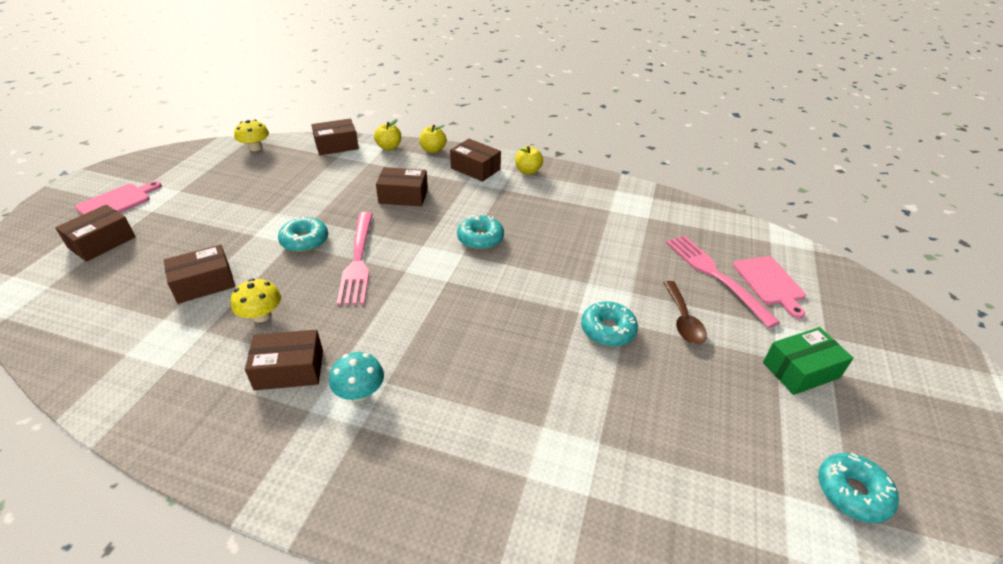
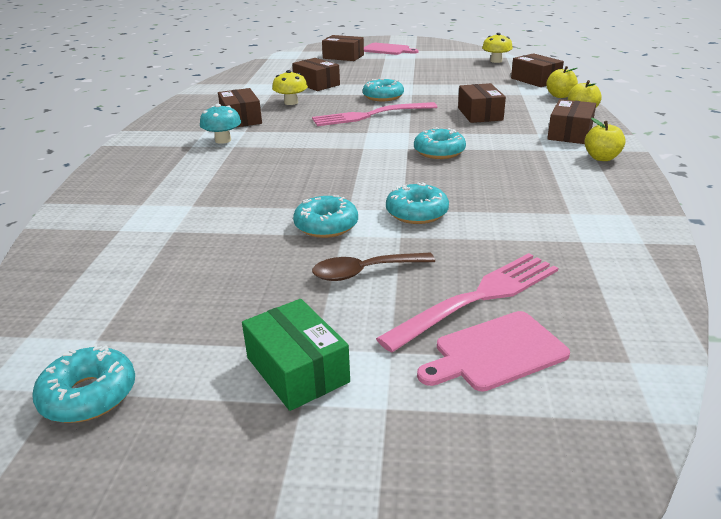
camera: 80 degrees right, 10 degrees down
(595, 276) = (417, 213): none -> turquoise donut

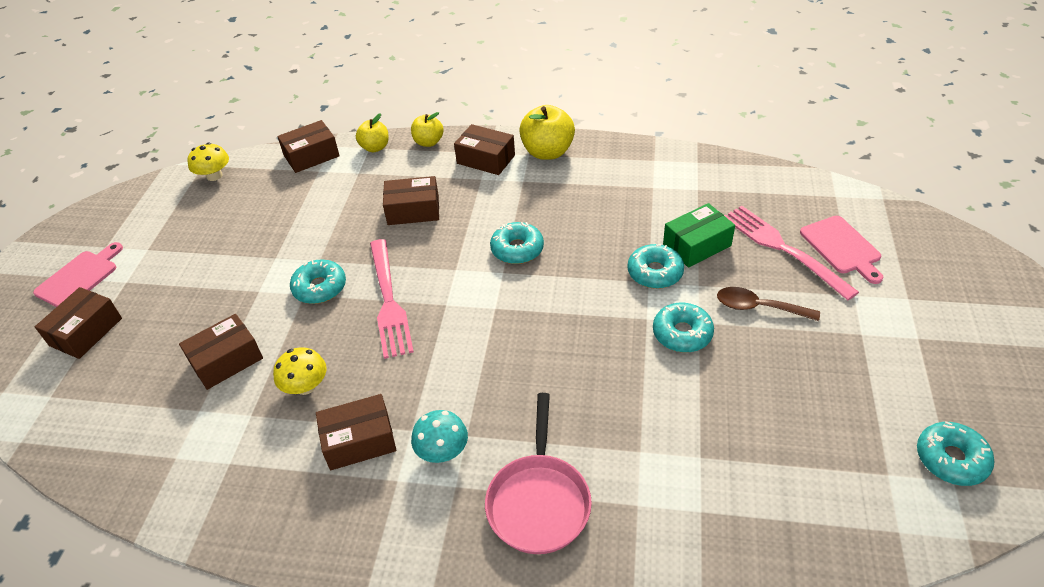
camera: 85 degrees left, 15 degrees up
(165, 170) = (538, 501): none -> pink pan
(297, 370) = (887, 342): green box -> green box (697, 245)
(364, 272) = (758, 307): brown spoon -> brown spoon turned 120 degrees clockwise
(601, 158) = (547, 152): yellow apple -> yellow apple, size x1.64

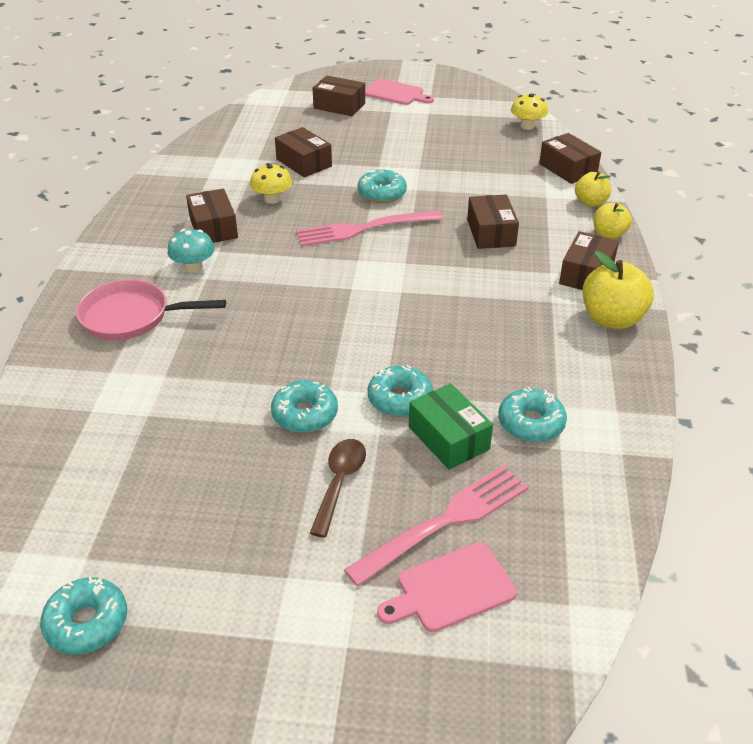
camera: 85 degrees right, 5 degrees down
(517, 249) = (435, 299): turquoise donut -> turquoise donut (531, 423)

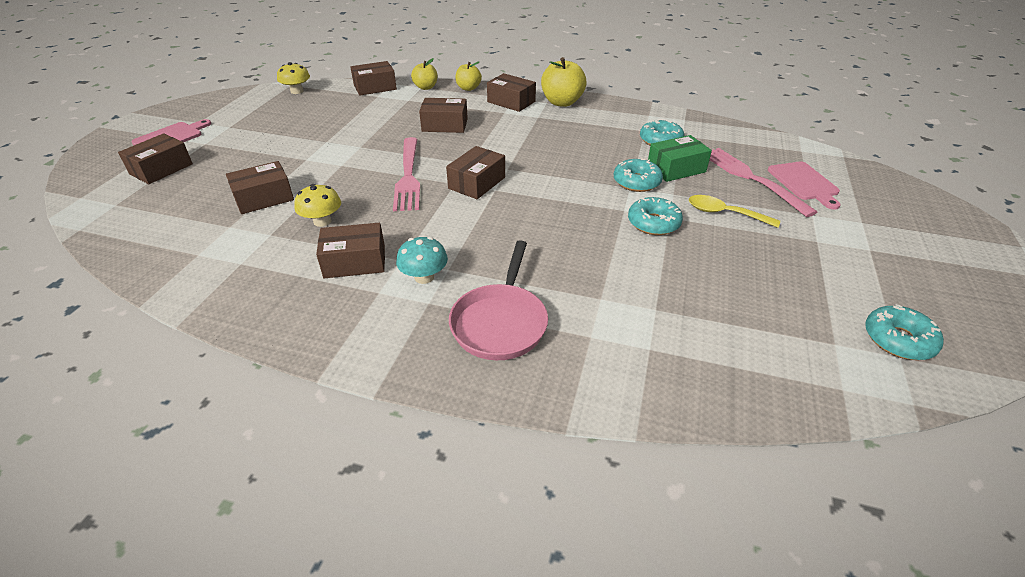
camera: 80 degrees left, 0 degrees up
(339, 482) = (724, 213): brown spoon -> yellow spoon
(362, 274) = (477, 183): none -> brown box
(382, 193) = (355, 162): turquoise donut -> none

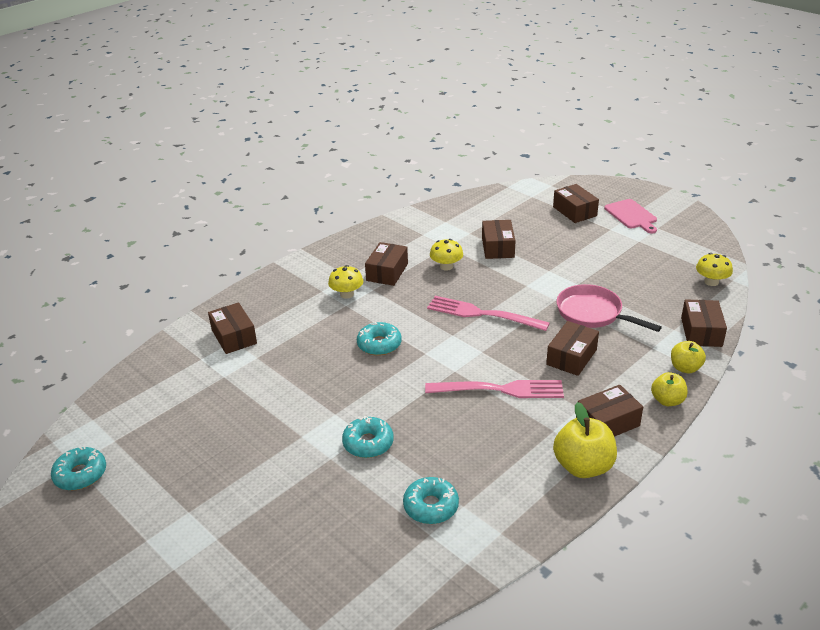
camera: 120 degrees right, 5 degrees down
(424, 277) = (347, 294): turquoise mushroom -> yellow mushroom
(477, 183) = (443, 346): brown box -> brown box (234, 336)
(500, 322) = (279, 311): pink pan -> pink pan (593, 313)
(653, 223) = (303, 422): turquoise donut -> turquoise donut (379, 344)
(676, 169) = (367, 485): green box -> none
(724, 213) = (274, 475): yellow spoon -> none
(751, 178) = (303, 535): pink fork -> pink fork (500, 389)
(804, 183) = (260, 576): pink cutting board -> none

